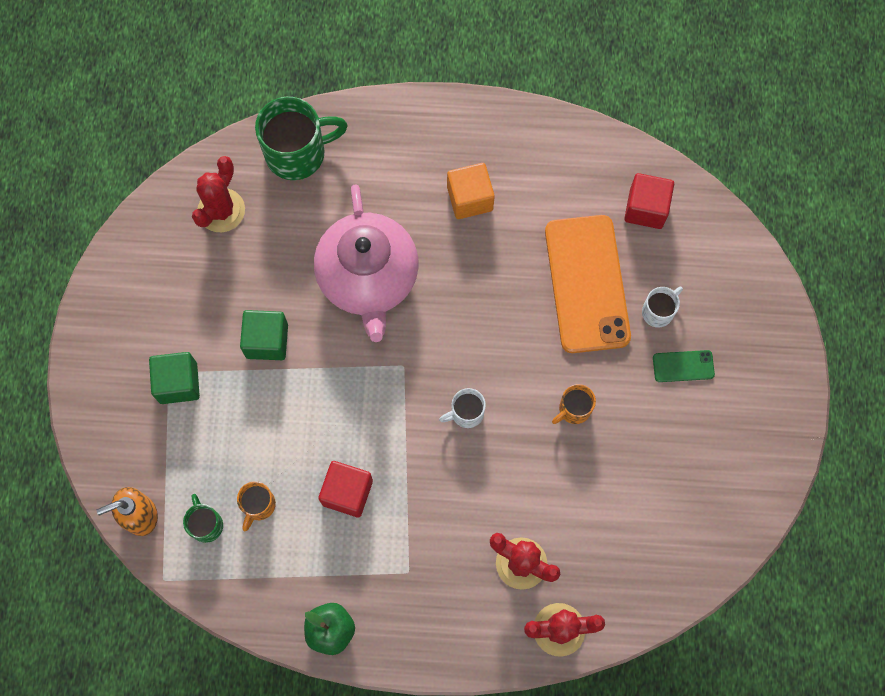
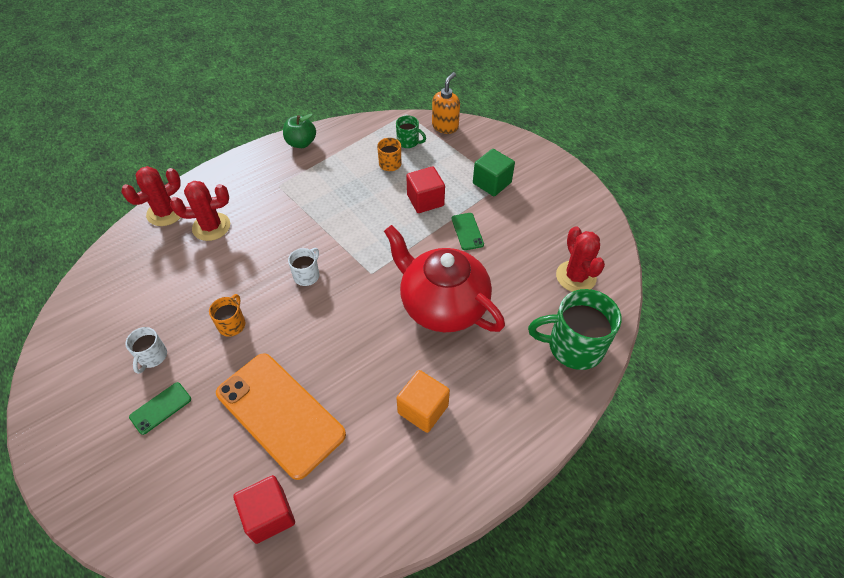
camera: 140 degrees right, 20 degrees down
(267, 341) = (467, 231): green cube -> green phone
(297, 153) = (573, 346): green mug -> green mug turned 60 degrees clockwise
(347, 492) = (346, 196): red cube -> red cube (425, 200)
(368, 278) = (442, 305): pink teapot -> red teapot
(658, 311) = (205, 434): white mug -> white mug (152, 357)

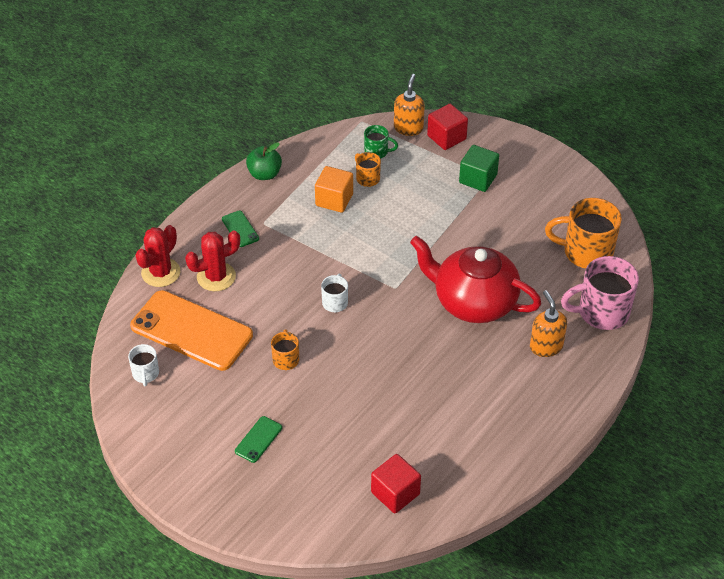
camera: 15 degrees left, 5 degrees down
(152, 357) = (226, 402): white mug -> white mug (145, 374)
(280, 413) = (367, 420): orange phone -> orange phone (191, 331)
(423, 409) = (489, 389): orange cube -> orange cube (334, 200)
(425, 200) = (419, 209): red cube -> red cube (446, 137)
(467, 231) = (471, 231): green phone -> green phone (240, 229)
(501, 372) = (546, 346): none -> orange soap dispenser
(573, 346) = (601, 312): green mug -> pink mug
(576, 277) = (586, 252): red cactus -> orange mug

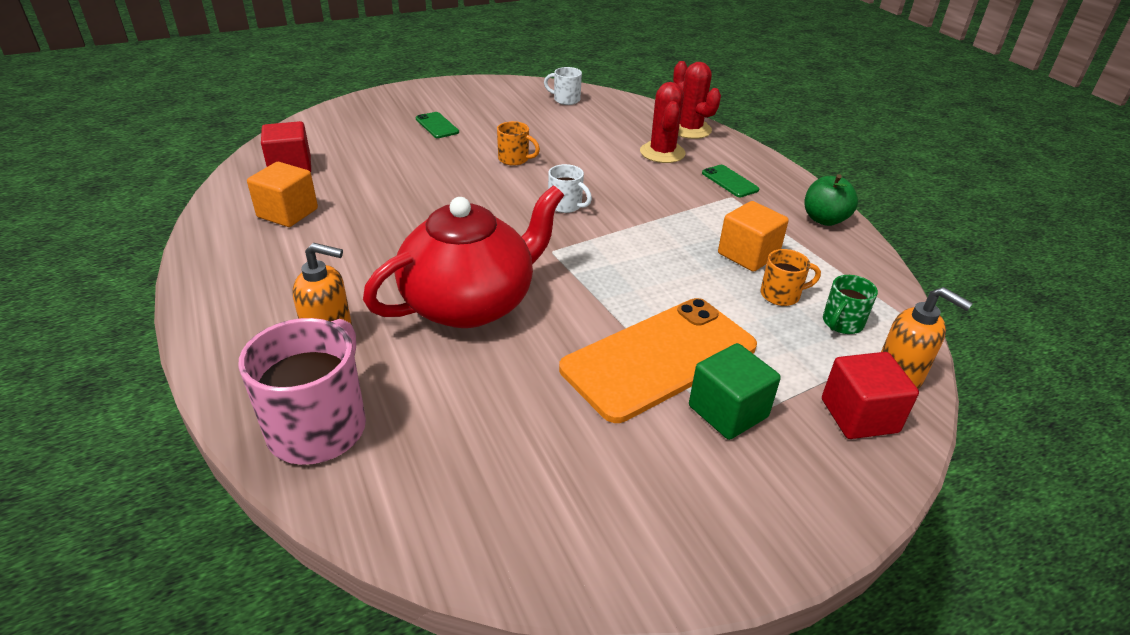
camera: 115 degrees right, 10 degrees down
(191, 331) = (598, 127): orange phone -> orange phone (659, 358)
(240, 229) = (729, 181): green phone -> green phone turned 60 degrees clockwise
(454, 449) = (288, 213): none -> orange cube
(586, 252) = (456, 474): orange mug -> none

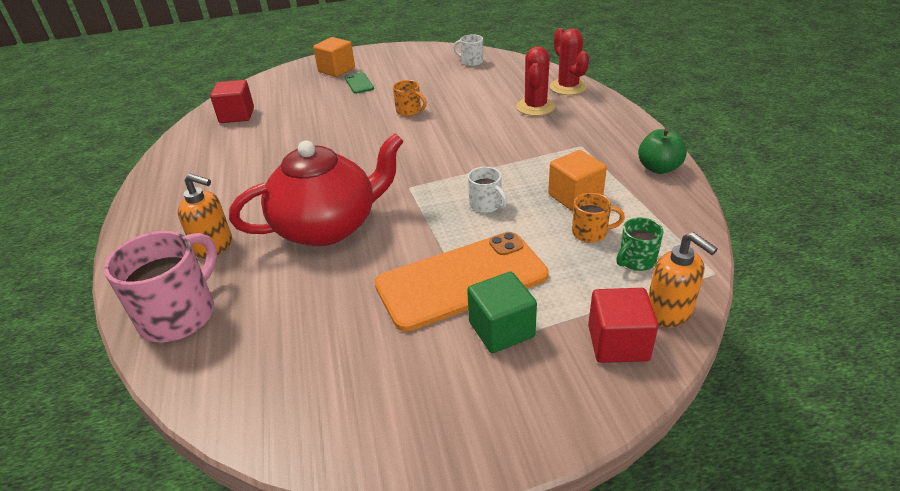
camera: 15 degrees right, 0 degrees up
(288, 213) = (221, 150): orange cube -> orange cube (336, 70)
(566, 205) = (435, 150): white mug -> white mug (486, 205)
(729, 181) = (585, 132): green phone -> none

